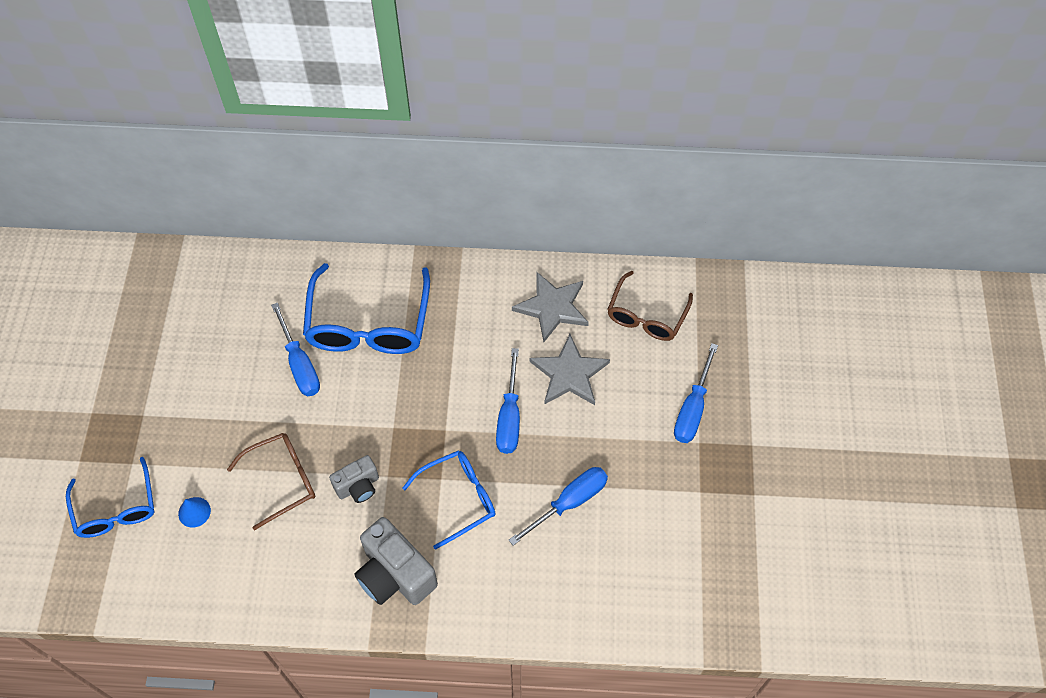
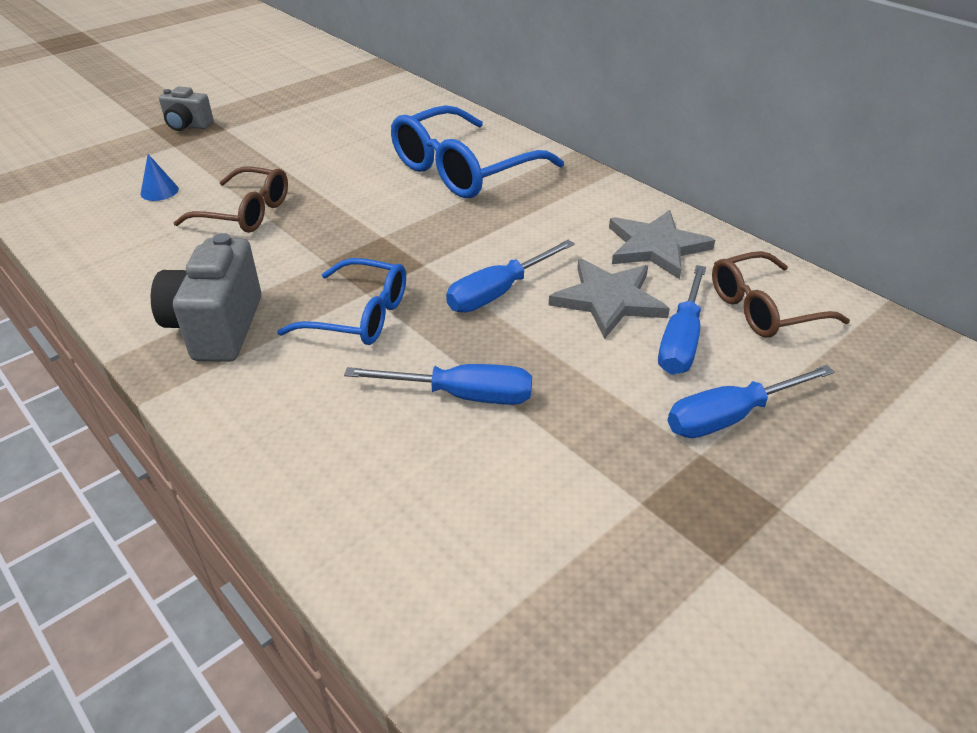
camera: 45 degrees right, 20 degrees down
(116, 508) = (121, 160): blue glasses -> none
(300, 364) = (373, 162): blue screwdriver -> blue screwdriver (681, 340)
(358, 486) = (292, 252): grey camera -> grey camera (188, 126)

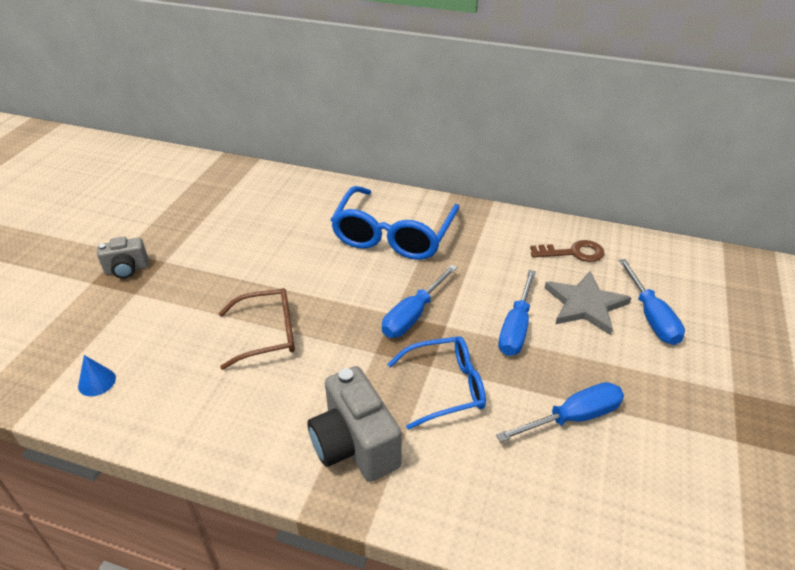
camera: 30 degrees left, 0 degrees up
(159, 191) = (171, 342): blue cone -> blue cone (97, 382)
(656, 247) = (573, 253): grey star -> brown key
(730, 417) = (724, 359): blue screwdriver -> blue screwdriver (413, 315)
(763, 308) = (671, 274): brown glasses -> none

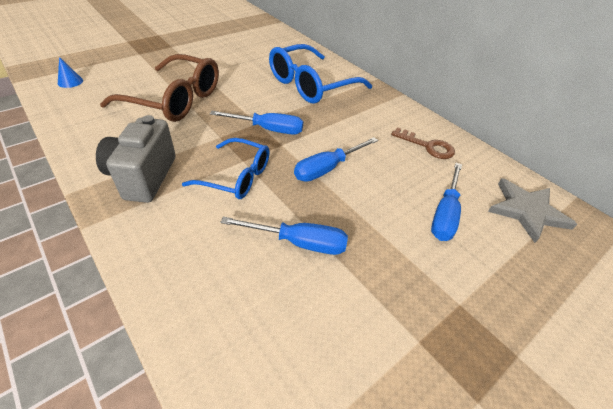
camera: 30 degrees right, 5 degrees up
(127, 269) = (149, 42): grey camera -> none
(268, 334) = (175, 100): brown glasses -> brown glasses, size x1.59
(413, 315) = (268, 129): blue screwdriver -> blue screwdriver turned 150 degrees counterclockwise
(585, 305) = (397, 180): grey star -> grey star (527, 211)

